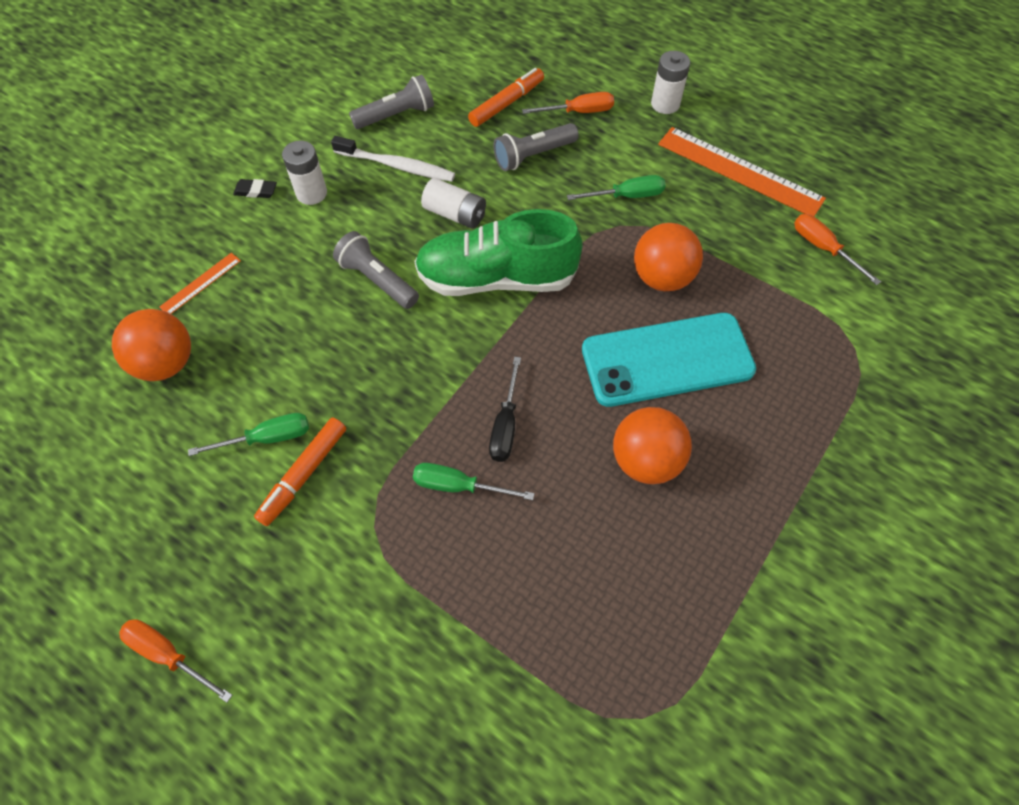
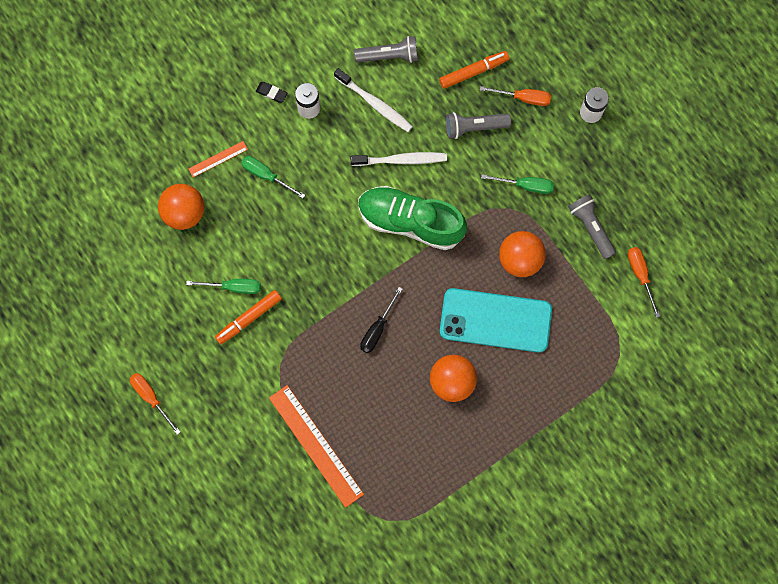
camera: 20 degrees right, 15 degrees up
(377, 280) = (332, 196): grey flashlight -> grey flashlight (591, 228)
(455, 214) = (401, 160): white battery -> white toothbrush
(458, 486) = (336, 358): green screwdriver -> green screwdriver (266, 175)
(739, 171) = (615, 192): orange ruler -> orange ruler (316, 445)

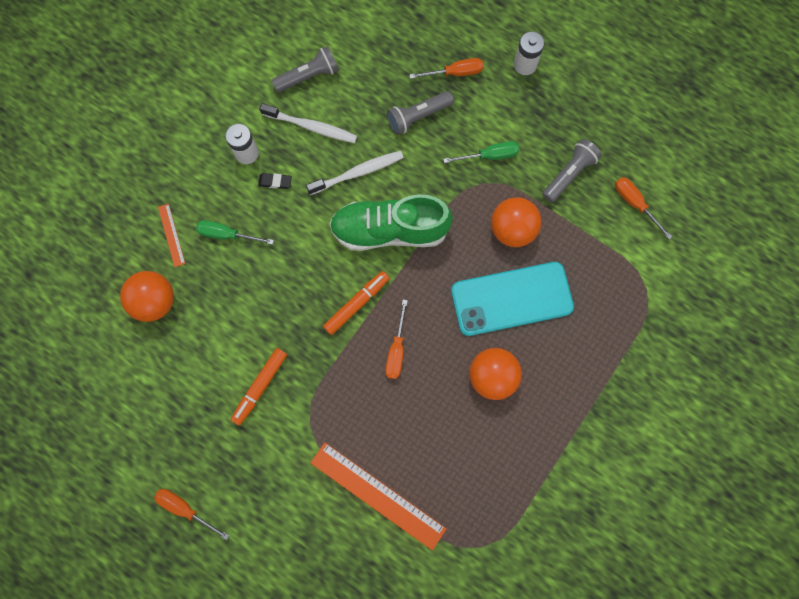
camera: 20 degrees left, 0 degrees up
(218, 159) = (171, 235): orange ruler -> orange ruler turned 60 degrees counterclockwise
(233, 287) = (232, 360): green screwdriver -> none
(271, 93) = (203, 151): black eraser -> black eraser (275, 182)
(377, 329) = (396, 350): black screwdriver -> orange screwdriver
(473, 72) = (397, 64): orange marker -> orange marker (357, 304)
(591, 228) = (569, 174): grey flashlight -> grey flashlight turned 90 degrees clockwise

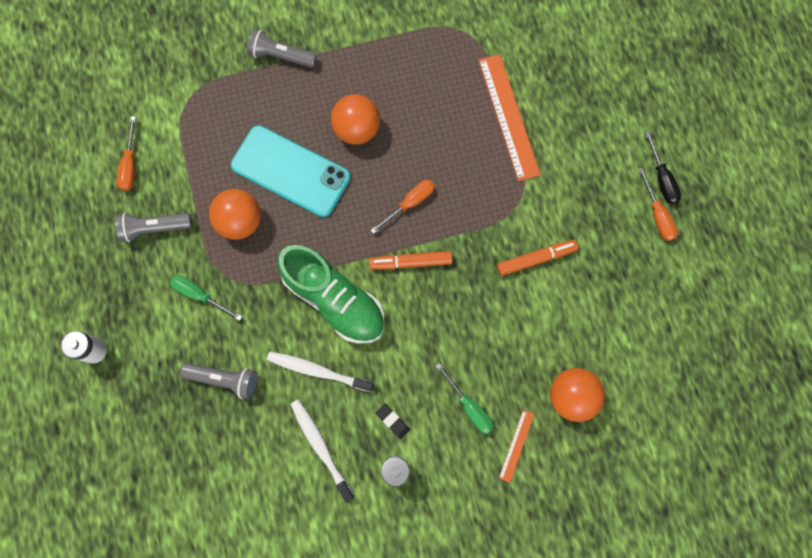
camera: 140 degrees left, 0 degrees up
(204, 547) = (661, 178): none -> black screwdriver
(308, 76) = (282, 500): grey flashlight -> grey flashlight (281, 56)
(455, 73) = (157, 393): orange screwdriver -> none

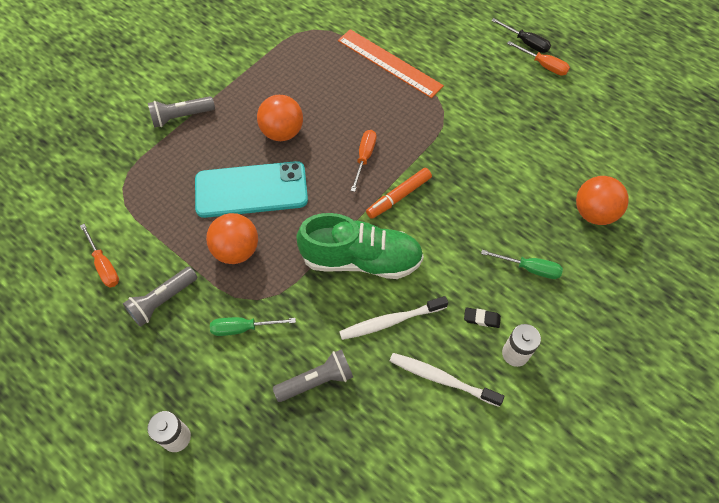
camera: 35 degrees left, 15 degrees down
(516, 445) = (587, 273): orange ruler -> none
(536, 259) = (488, 139): orange marker -> none

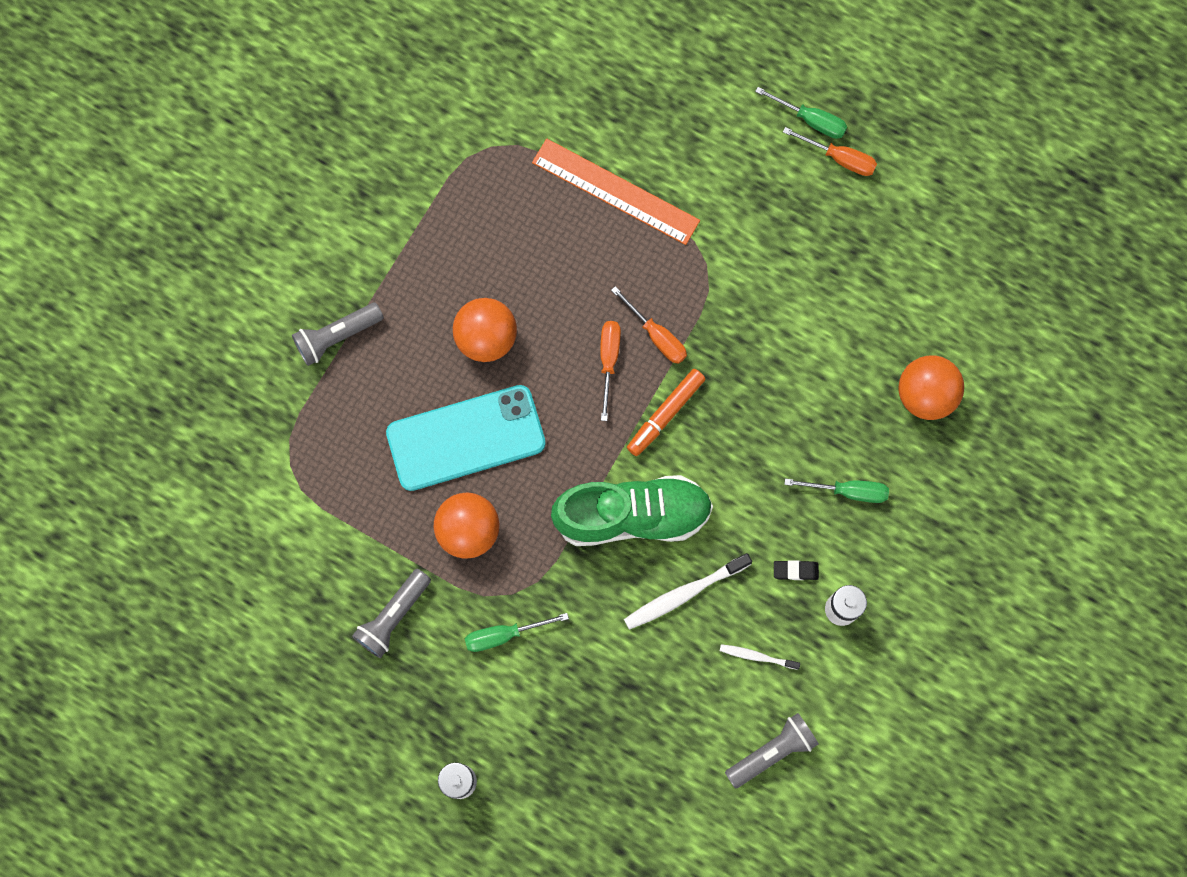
camera: 10 degrees left, 15 degrees up
(104, 265) = (303, 581): orange screwdriver -> orange screwdriver (656, 335)
(316, 381) = (608, 685): grey flashlight -> grey flashlight (772, 752)
(441, 379) = (757, 656): white toothbrush -> white toothbrush, size x0.57
(526, 42) = (810, 120): black screwdriver -> green screwdriver

